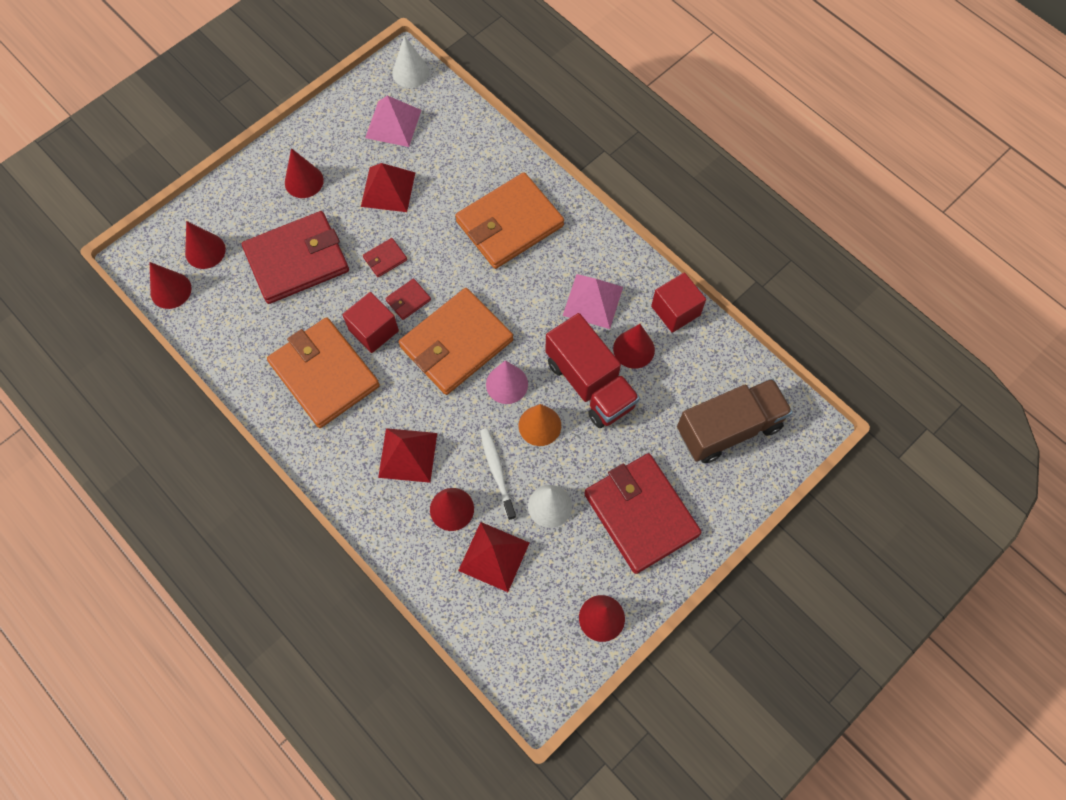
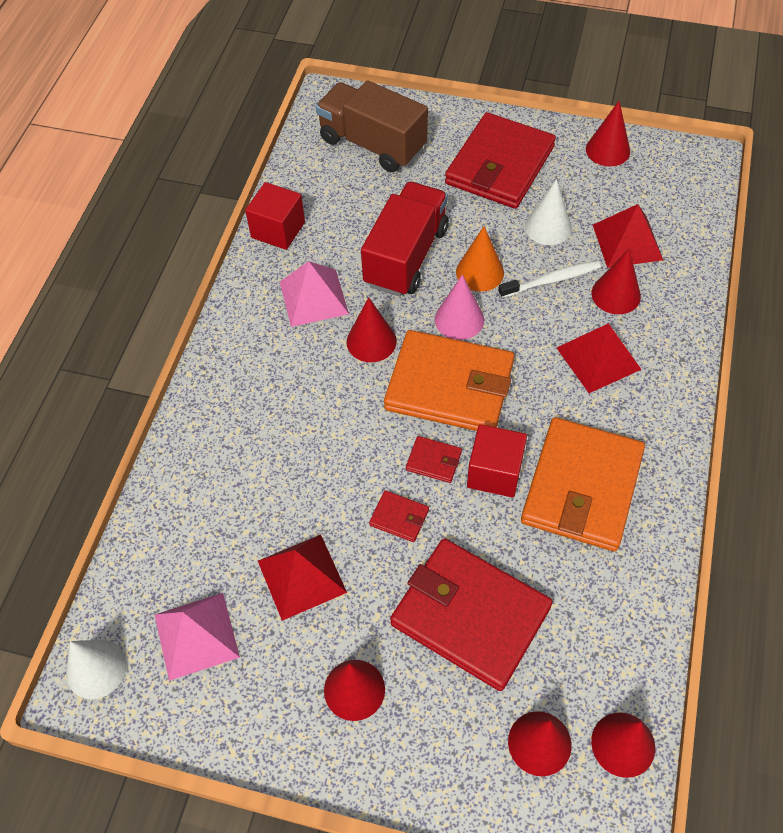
camera: 120 degrees left, 10 degrees down
(497, 472) = (551, 280): white toothbrush -> white toothbrush turned 150 degrees counterclockwise
(509, 224) = (268, 419): orange wallet -> none
(634, 349) = (344, 241): red cone -> red cone (371, 341)

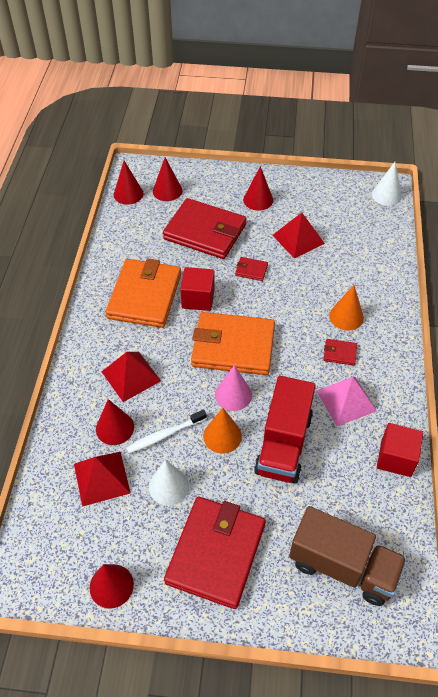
camera: 170 degrees right, 5 degrees down
(196, 635) = (343, 211): pink pyramid -> none
(271, 415) = (346, 316): none -> orange cone
(371, 341) = (294, 371): red cone -> none
(433, 461) = (236, 301): red wallet -> red wallet (340, 353)

